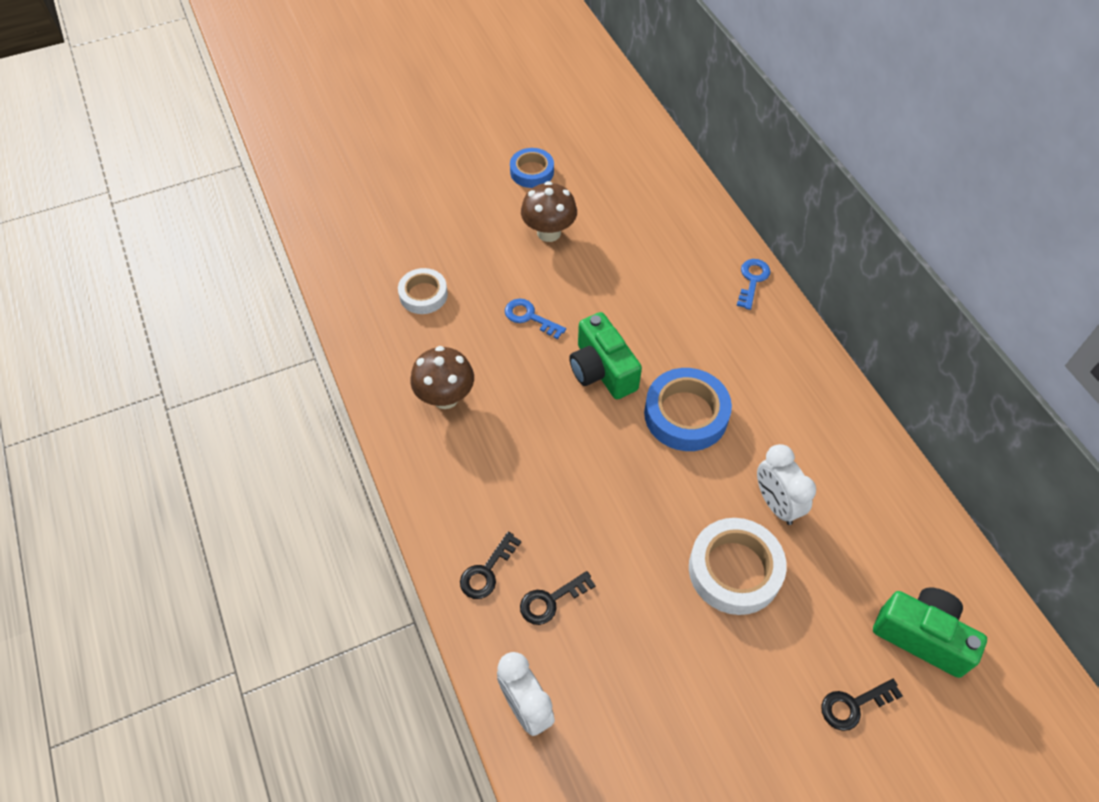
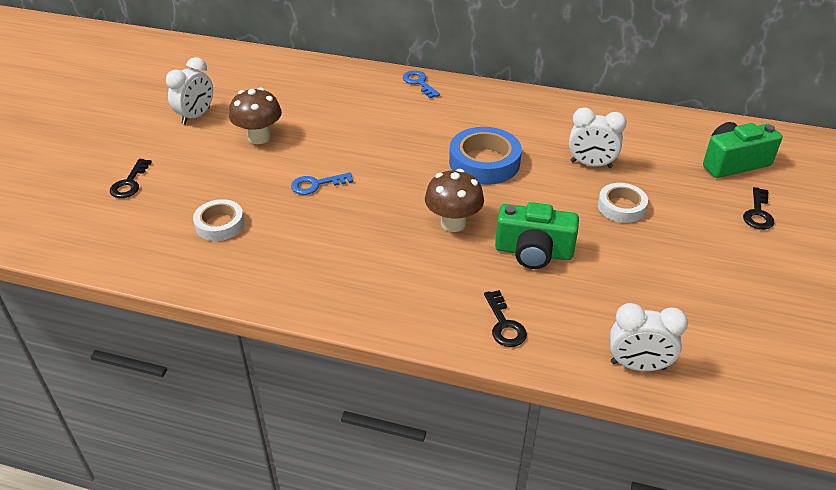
camera: 50 degrees left, 15 degrees down
(445, 397) = (328, 263): brown mushroom -> brown mushroom (453, 223)
(532, 172) = (196, 116): blue tape -> white clock
(550, 600) = (562, 304): black key -> black key (129, 183)
(602, 370) = (405, 177): green camera -> green camera (533, 252)
(734, 570) = (621, 207): white tape -> white tape, size x0.63

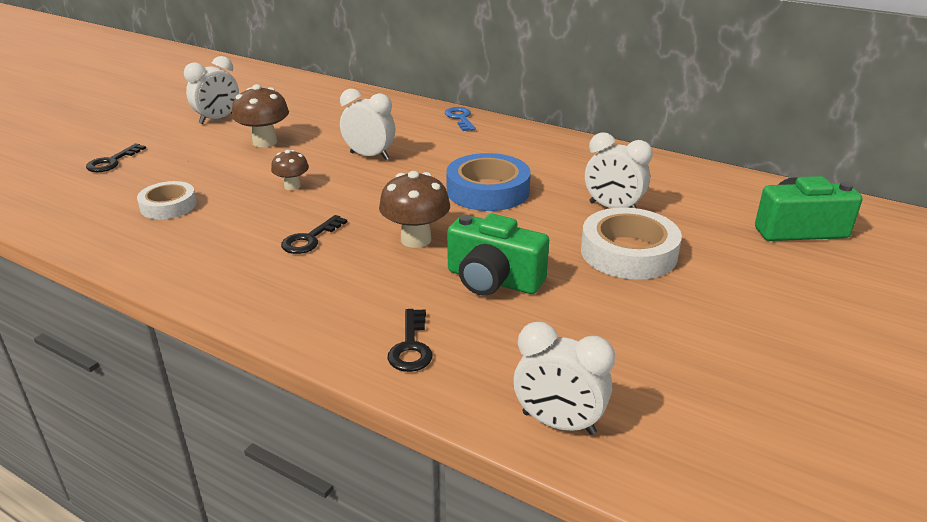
camera: 15 degrees right, 10 degrees down
(316, 184) = (292, 186): blue key -> brown mushroom
(364, 139) = (369, 156): none -> white clock
(621, 207) = (628, 252): white tape -> white tape, size x1.60
(758, 213) = (809, 284): black key -> black key (310, 239)

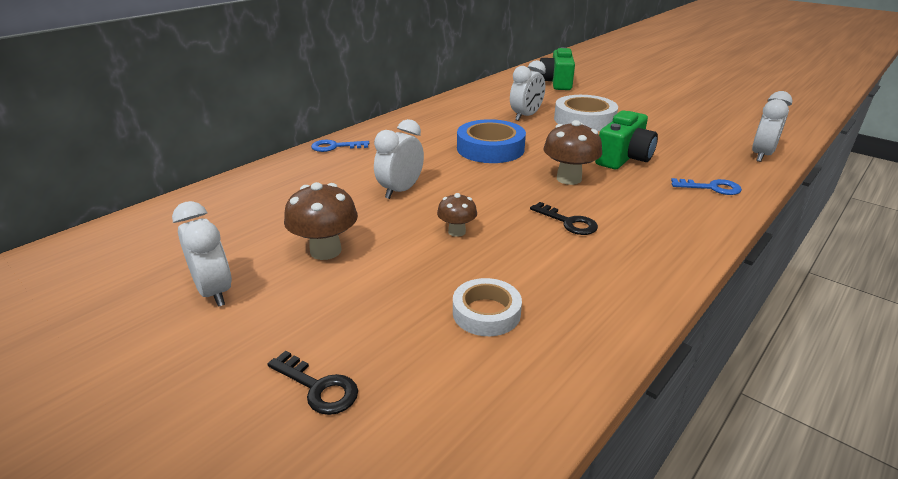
camera: 80 degrees left, 0 degrees up
(411, 347) = (711, 188): black key -> blue key

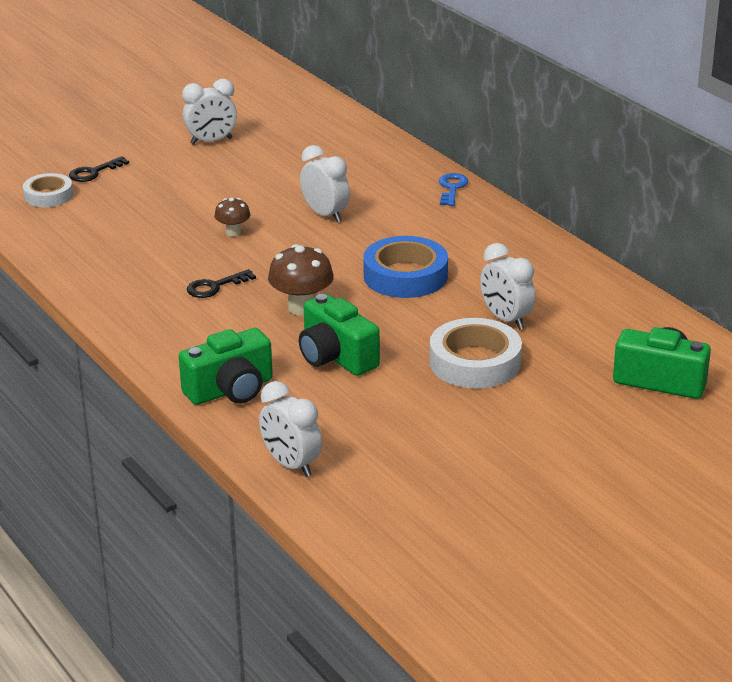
camera: 105 degrees right, 0 degrees up
(325, 251) = (239, 178): brown mushroom -> none
(486, 313) = (119, 229): white tape -> white tape (48, 195)
(711, 188) = (230, 390): blue key -> green camera

